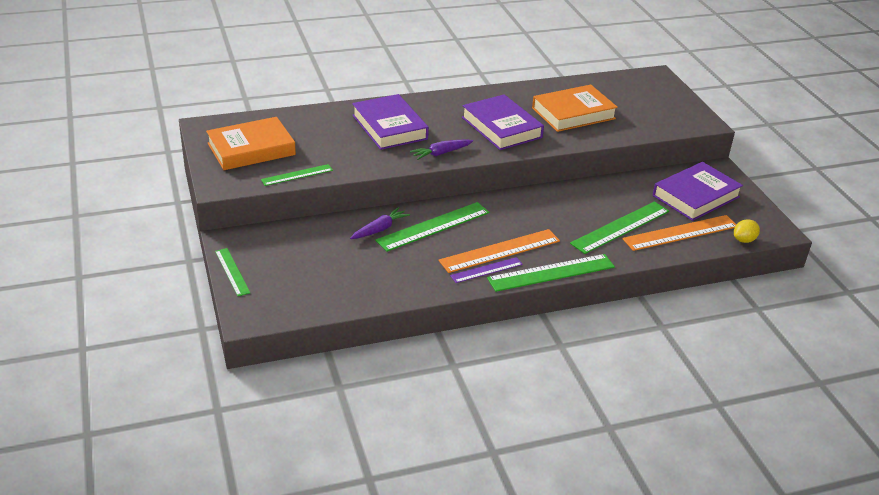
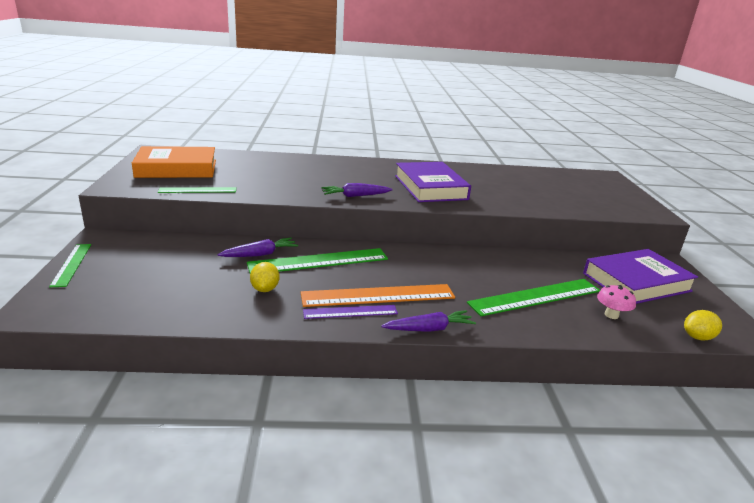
camera: 15 degrees right, 10 degrees down
(389, 127) = (320, 173): purple book -> none
(408, 263) = (265, 289): none -> yellow lemon
(551, 273) = (429, 329): green ruler -> purple carrot
(573, 113) = (510, 188): orange book -> none
(680, 233) = (611, 315): orange ruler -> pink mushroom

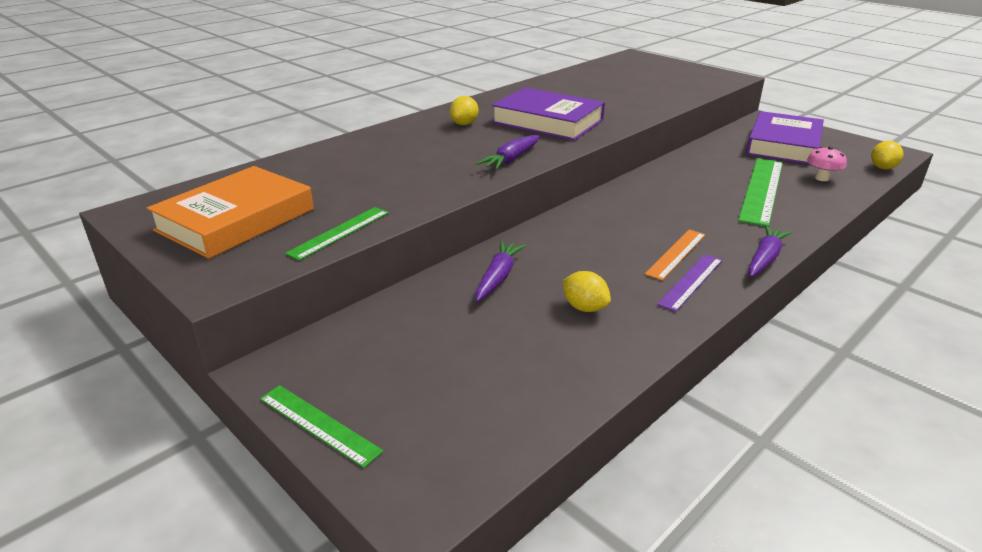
camera: 40 degrees left, 5 degrees up
(319, 261) = (563, 252): green ruler -> none
(378, 171) = (464, 124): none -> yellow lemon
(378, 295) = (676, 254): orange ruler -> orange ruler, size x0.58

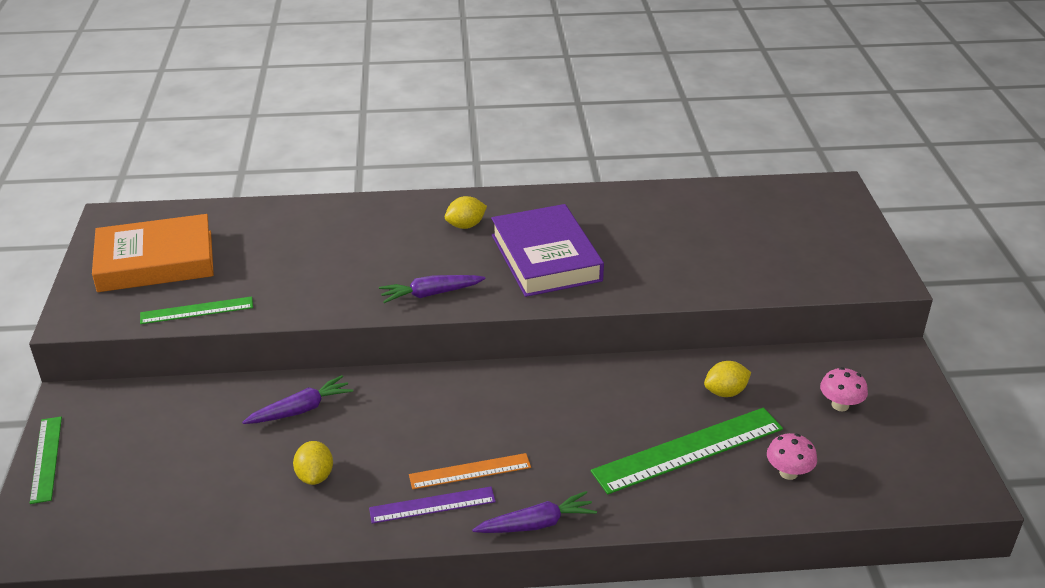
camera: 40 degrees right, 5 degrees up
(783, 145) = (840, 405): purple book -> pink mushroom
(882, 168) = (897, 500): yellow lemon -> yellow lemon (725, 392)

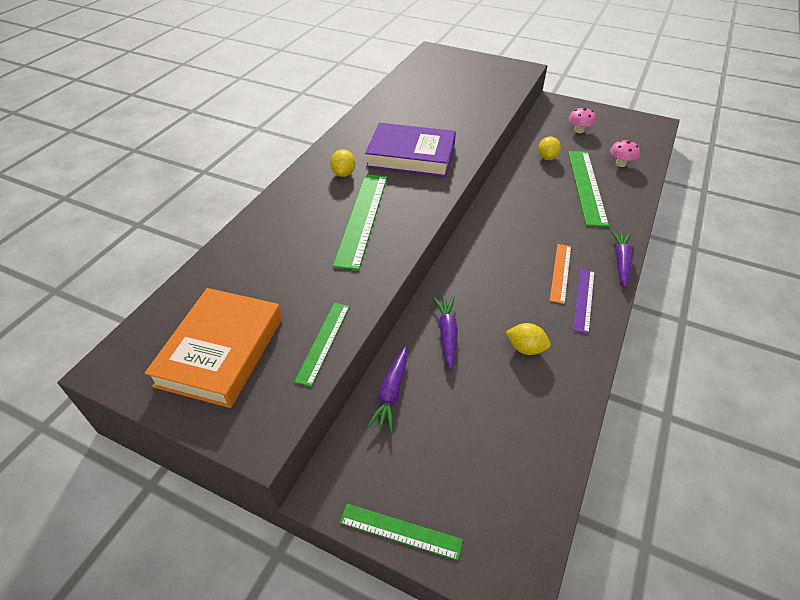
camera: 60 degrees left, 10 degrees up
(395, 266) = (362, 218): none -> green ruler
(430, 294) = (409, 213): purple carrot -> purple carrot (391, 393)

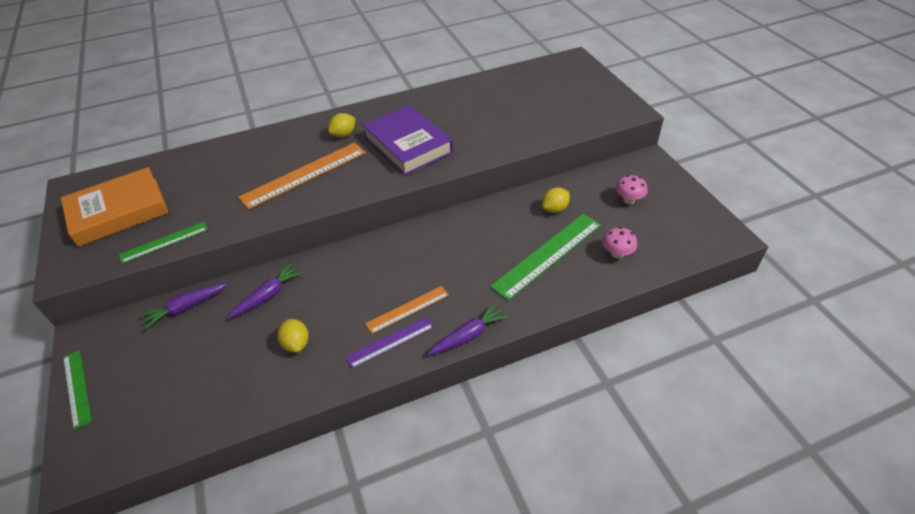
camera: 45 degrees right, 0 degrees up
(362, 218) = (304, 174): green ruler -> orange ruler

